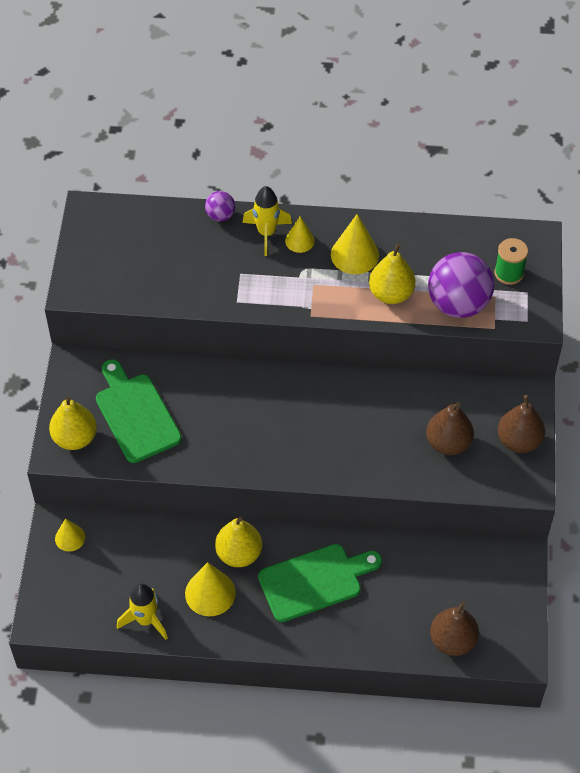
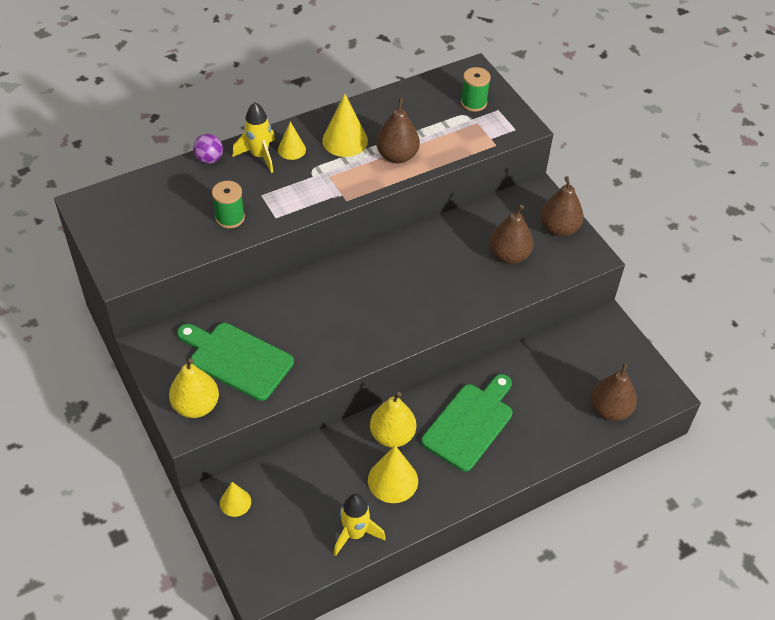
camera: 35 degrees left, 5 degrees down
(198, 282) = (230, 218): none -> green spool
(391, 294) = (397, 156): yellow pear -> brown pear
(458, 304) = (454, 140): purple ball -> none

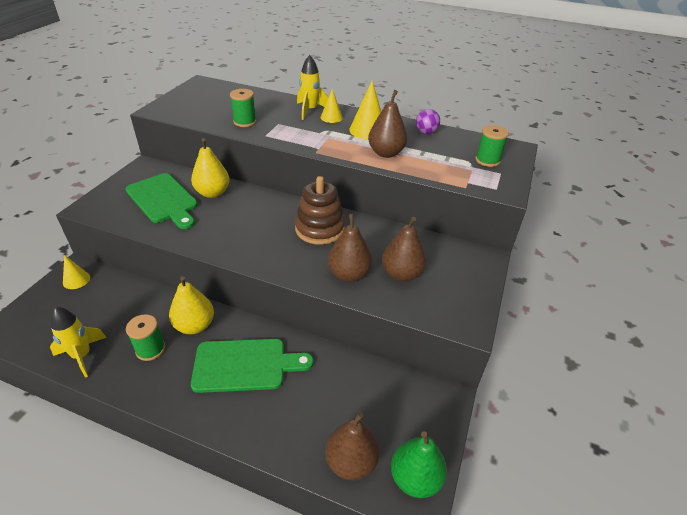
camera: 50 degrees right, 10 degrees down
(196, 406) = (108, 203): yellow pear -> yellow pear (212, 193)
(209, 159) = (284, 98): purple ball -> purple ball (426, 132)
(237, 359) = (163, 200): green cutting board -> green cutting board turned 150 degrees clockwise
(393, 480) = (150, 349): yellow cone -> green spool
(402, 269) = (319, 229): none -> brown stacking toy
(559, 228) = (467, 287): brown pear -> brown pear (349, 274)
(649, 383) = (415, 478): none -> green pear

